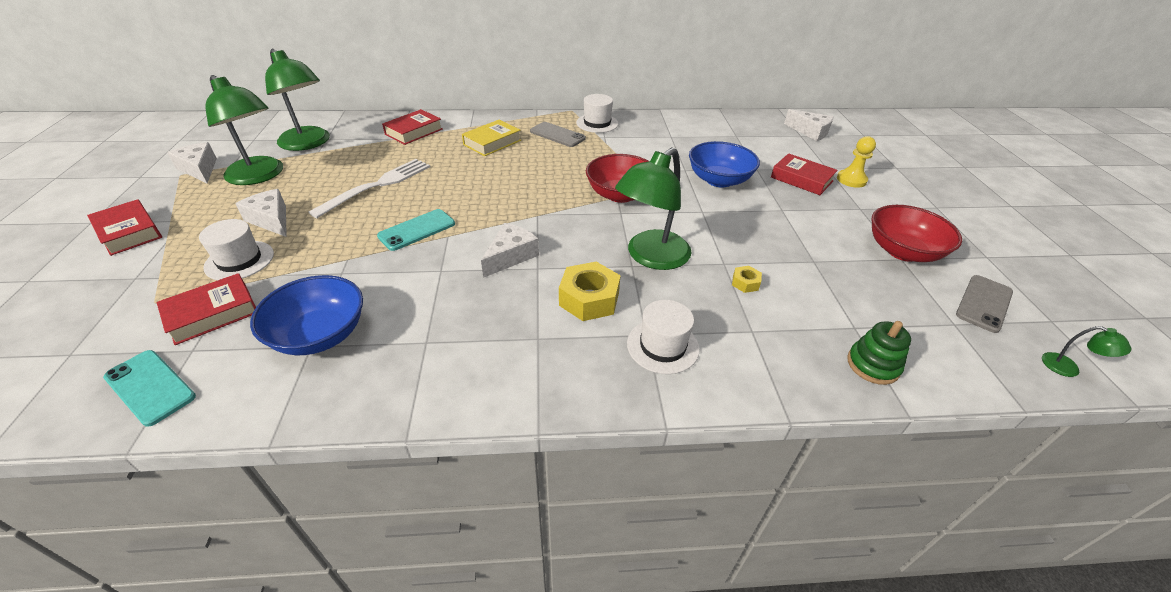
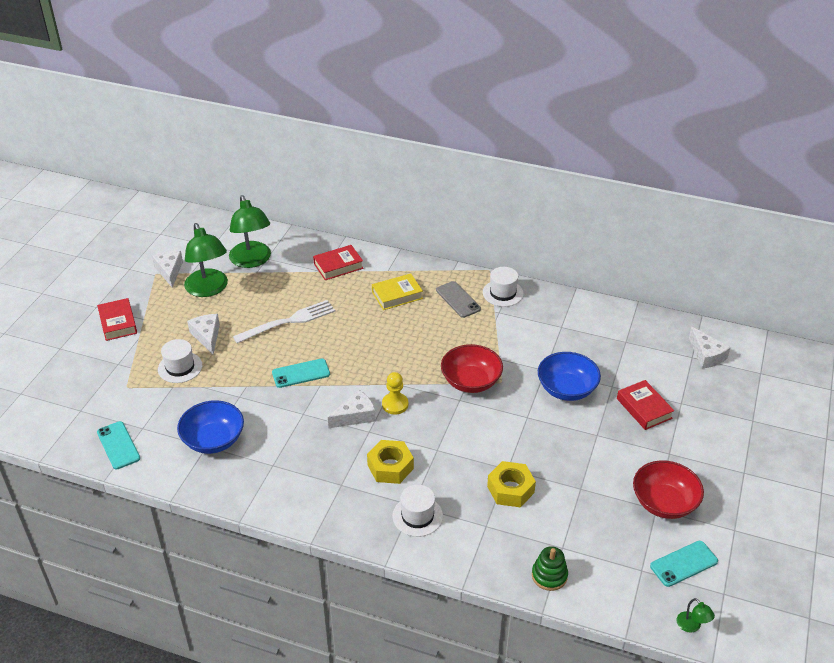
camera: 25 degrees right, 0 degrees up
(212, 314) = (157, 405): red book -> none
(650, 257) = (455, 447): green lamp -> none
(745, 283) = (510, 489): yellow nut -> yellow nut, size x2.03
(851, 180) = (691, 422): yellow pawn -> yellow pawn (395, 404)
(984, 303) = (683, 564): grey phone -> turquoise phone

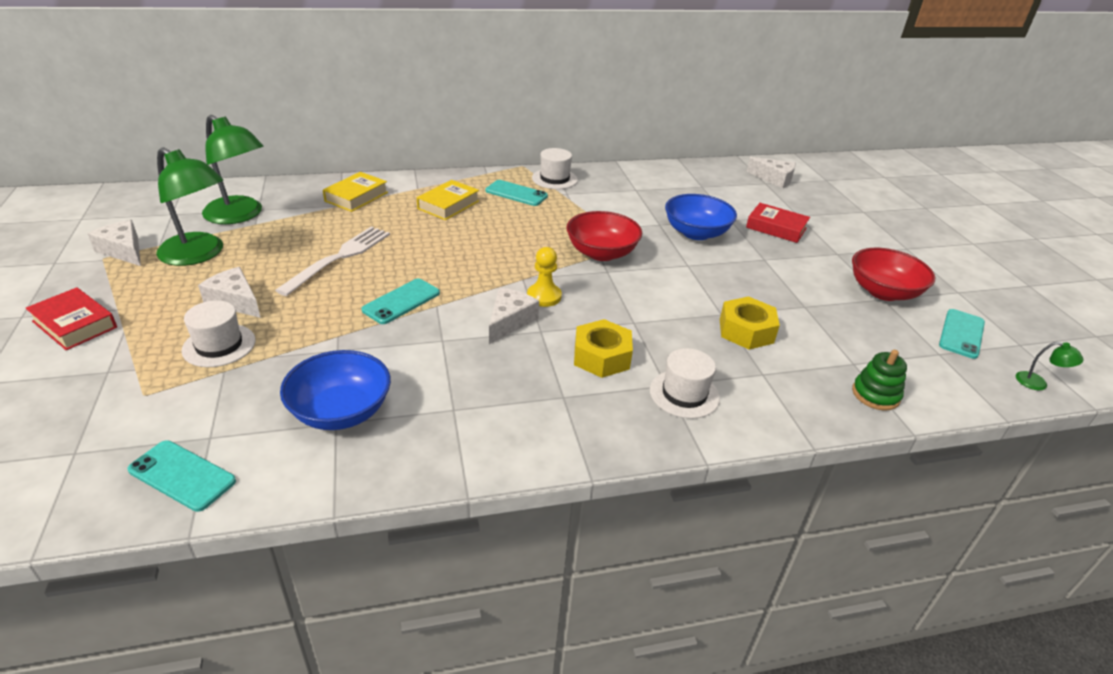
camera: 35 degrees left, 5 degrees down
(338, 266) = (356, 197): red book -> yellow book
(458, 299) = (516, 193): grey phone -> turquoise phone

